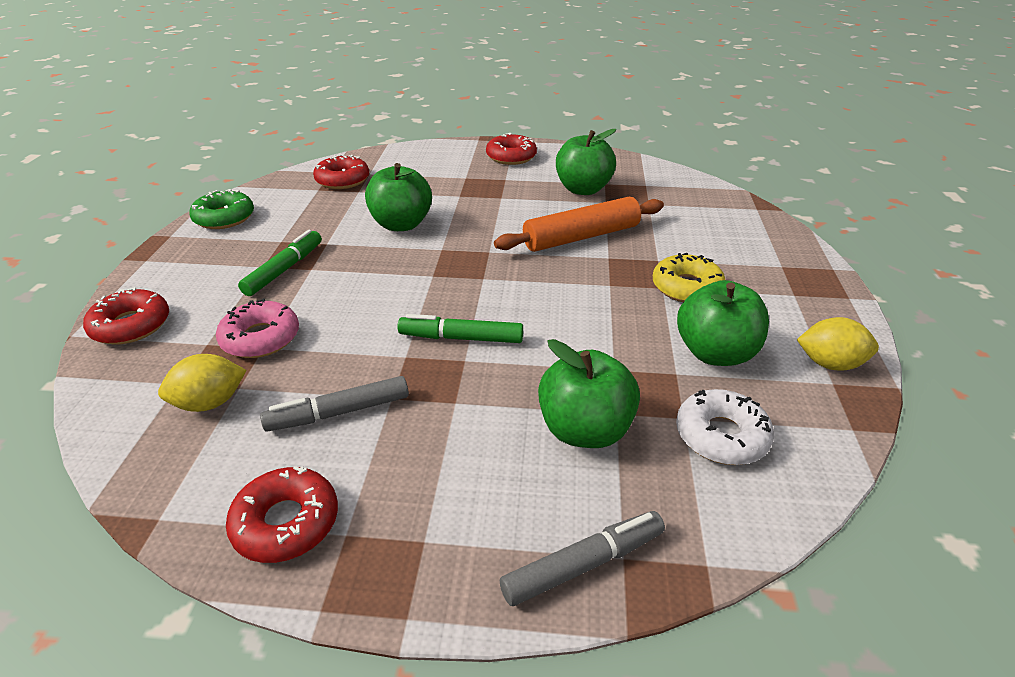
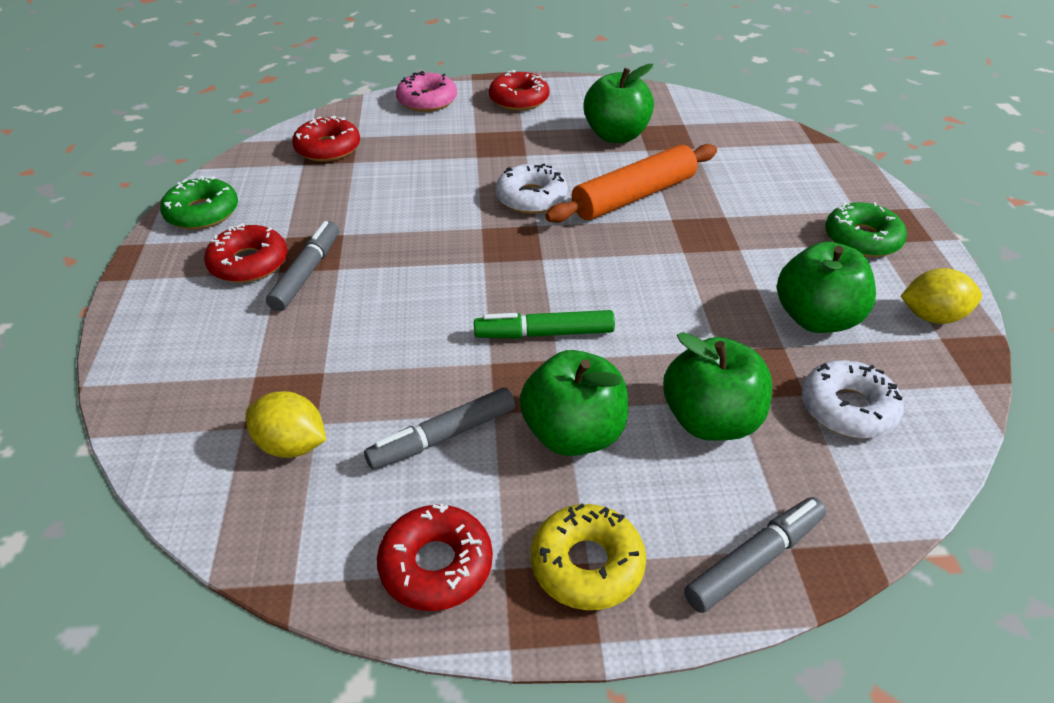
camera: 10 degrees left, 5 degrees up
(131, 325) = (152, 364): red donut -> red donut (249, 263)
(210, 403) = (291, 445): yellow lemon -> yellow lemon turned 60 degrees clockwise
(260, 338) = (316, 361): pink donut -> pink donut (427, 101)
(284, 269) = (307, 273): green marker -> grey marker
(401, 224) = (423, 201): green apple -> green apple (573, 434)
(492, 230) = (531, 198): none -> white donut
(686, 287) = (765, 246): yellow donut -> yellow donut (587, 564)
(780, 290) = (862, 239): none -> green donut

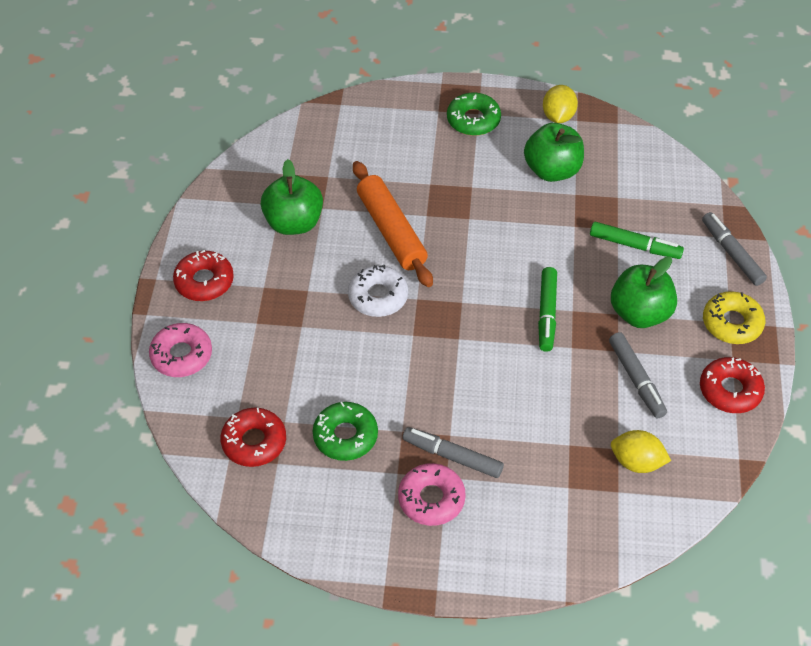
camera: 80 degrees left, 10 degrees up
(202, 213) = (345, 542): green donut -> green donut (345, 436)
(249, 263) = (431, 499): red donut -> pink donut
(291, 445) = (636, 462): yellow lemon -> yellow lemon turned 75 degrees clockwise
(710, 420) = (635, 246): green apple -> green marker
(847, 408) = (631, 182): white donut -> none

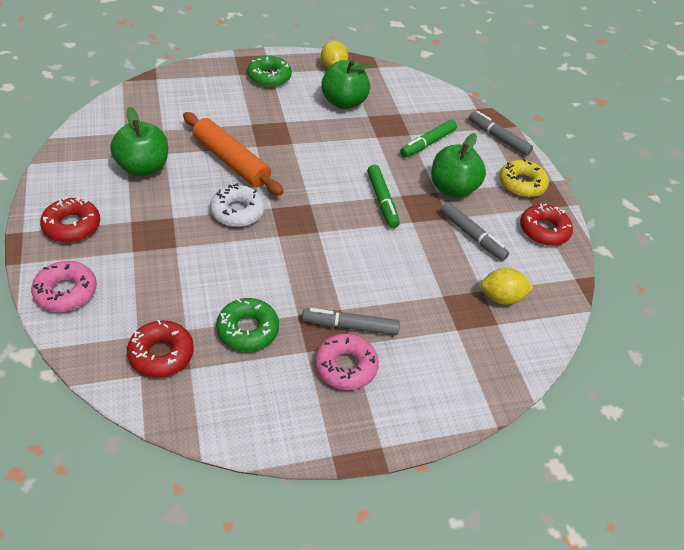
camera: 25 degrees left, 5 degrees down
(635, 246) = (427, 143): green marker -> green marker turned 135 degrees clockwise

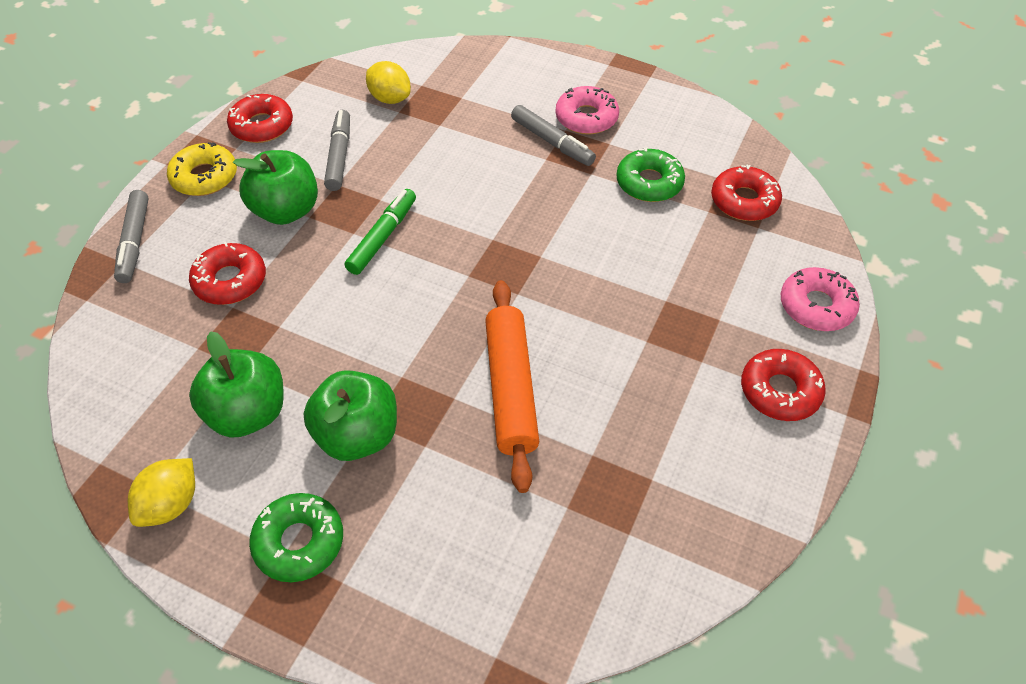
camera: 135 degrees left, 5 degrees up
(143, 167) = (640, 442): green apple -> green apple (358, 435)
(237, 211) = (563, 308): white donut -> none
(427, 143) = (230, 281): green marker -> red donut

